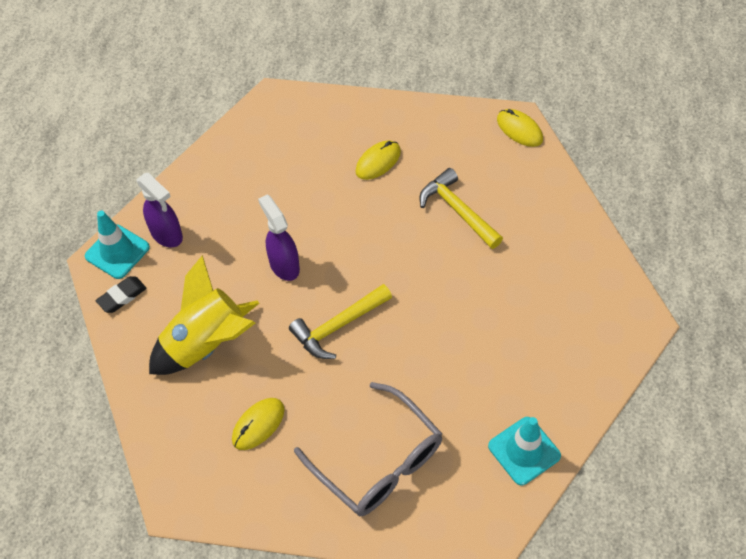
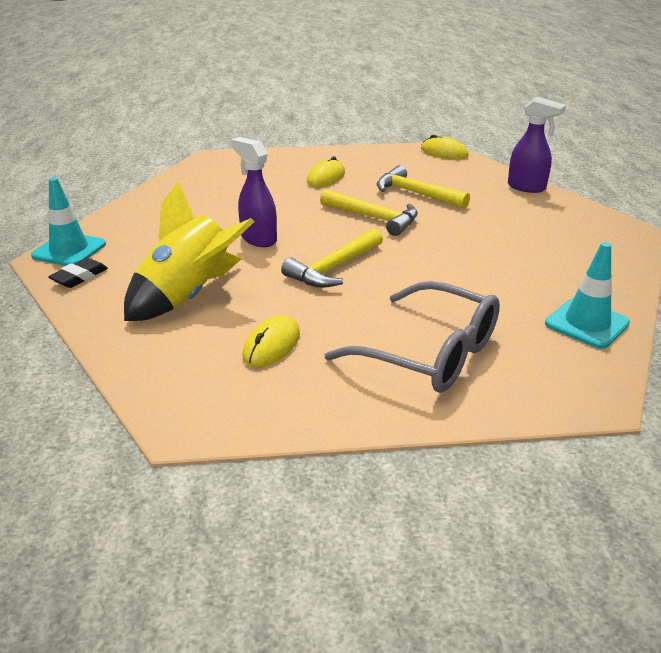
camera: 15 degrees left, 25 degrees down
(167, 235) = (124, 235): purple spray bottle -> purple spray bottle (527, 187)
(400, 249) = (373, 218): none -> yellow hammer

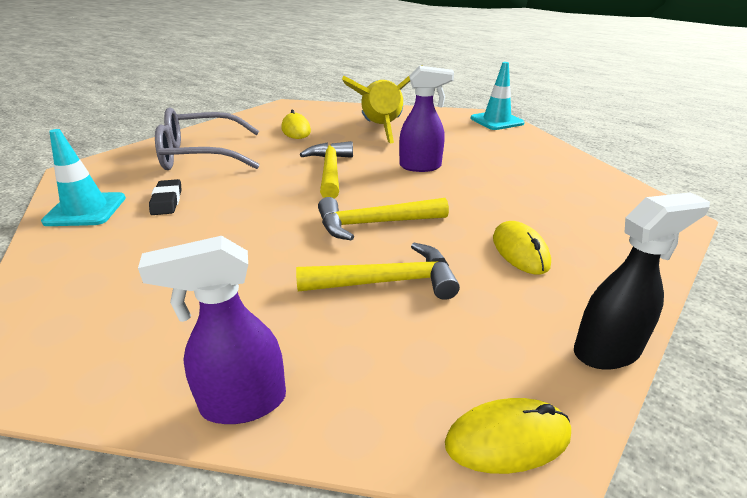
camera: 135 degrees right, 0 degrees up
(79, 277) = (453, 116): black eraser -> black eraser (167, 201)
(370, 150) = (607, 351): none -> black spray bottle

